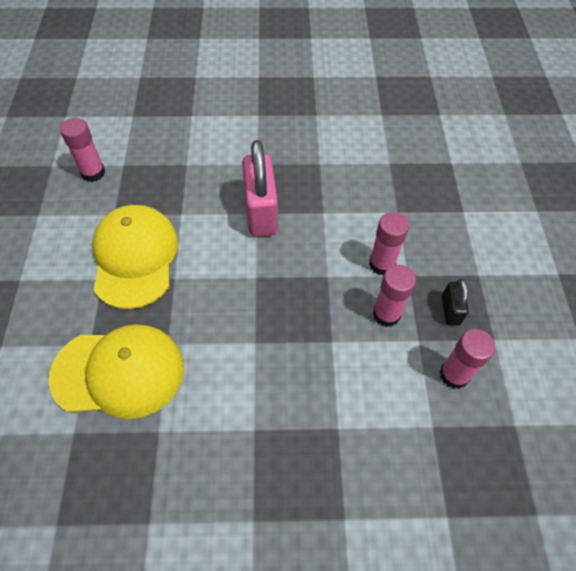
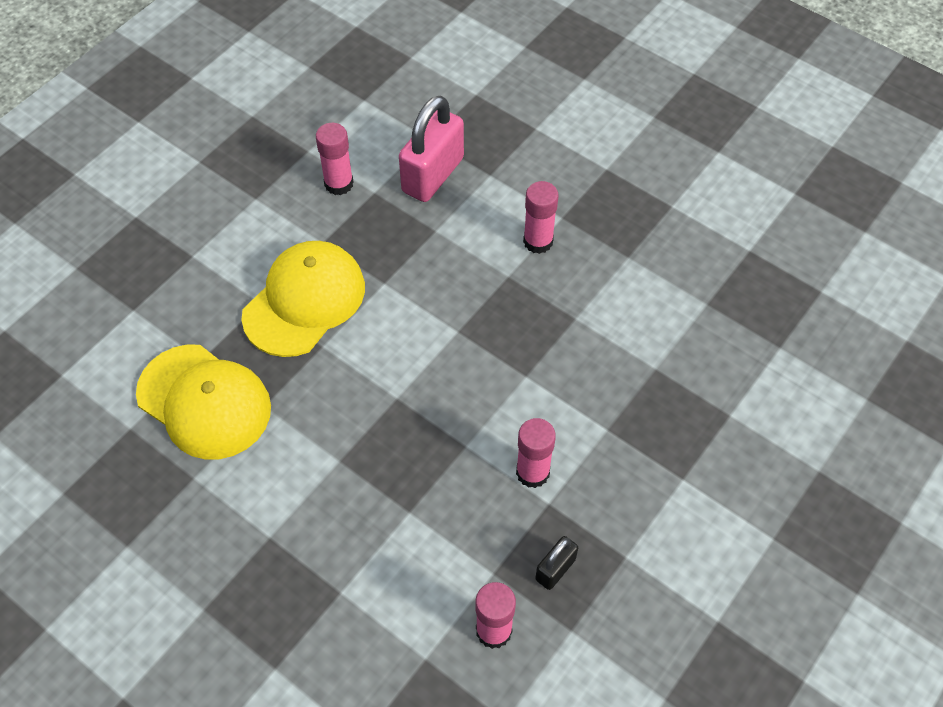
camera: 40 degrees right, 0 degrees up
(261, 212) = (462, 333): pink padlock -> pink padlock (433, 175)
(386, 314) = (486, 525): pink glue stick -> pink glue stick (538, 241)

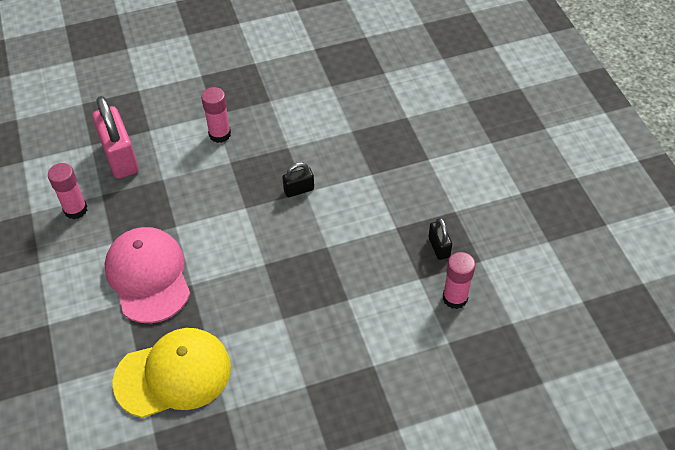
camera: 55 degrees left, 5 degrees down
(304, 301) = (148, 276): yellow cap -> pink cap
(523, 367) = (299, 190): none -> black padlock
(532, 472) = (370, 224): pink glue stick -> none

